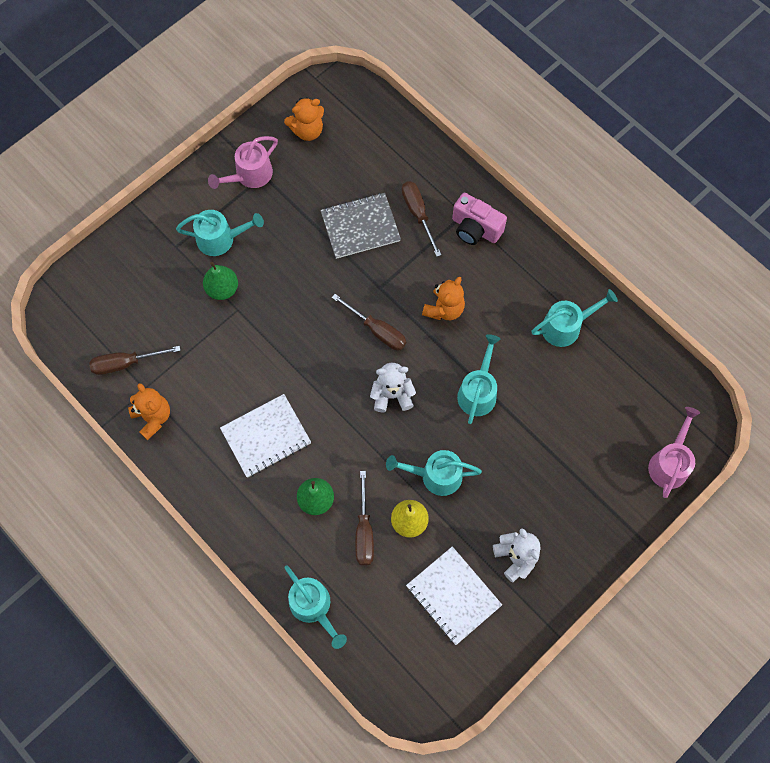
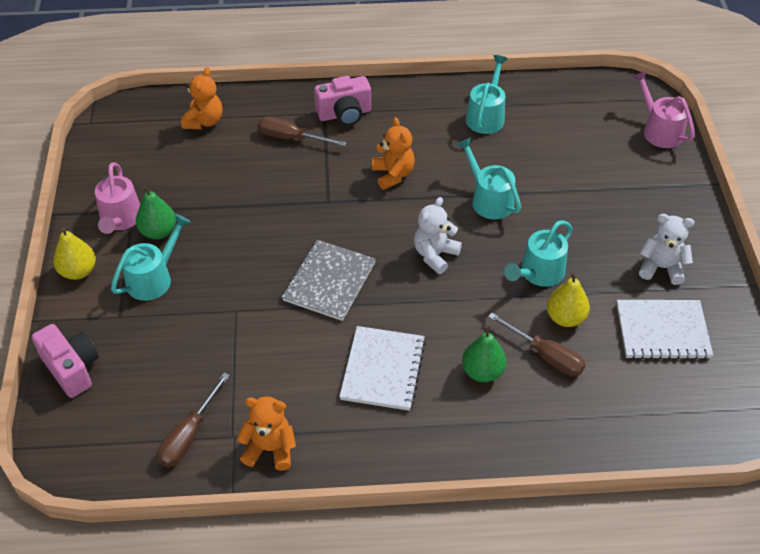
camera: 50 degrees left, 20 degrees down
(117, 256) = (72, 368): none -> pink camera
(188, 191) = (78, 271): none -> yellow pear
(222, 289) = (203, 308): green pear -> green pear (158, 232)
(307, 130) = (130, 157): orange teddy bear -> orange teddy bear (204, 121)
(313, 607) = (588, 442): turquoise watering can -> none
(360, 226) = (258, 179): grey notebook -> grey notebook (329, 281)
(377, 330) = (365, 227): brown screwdriver -> none

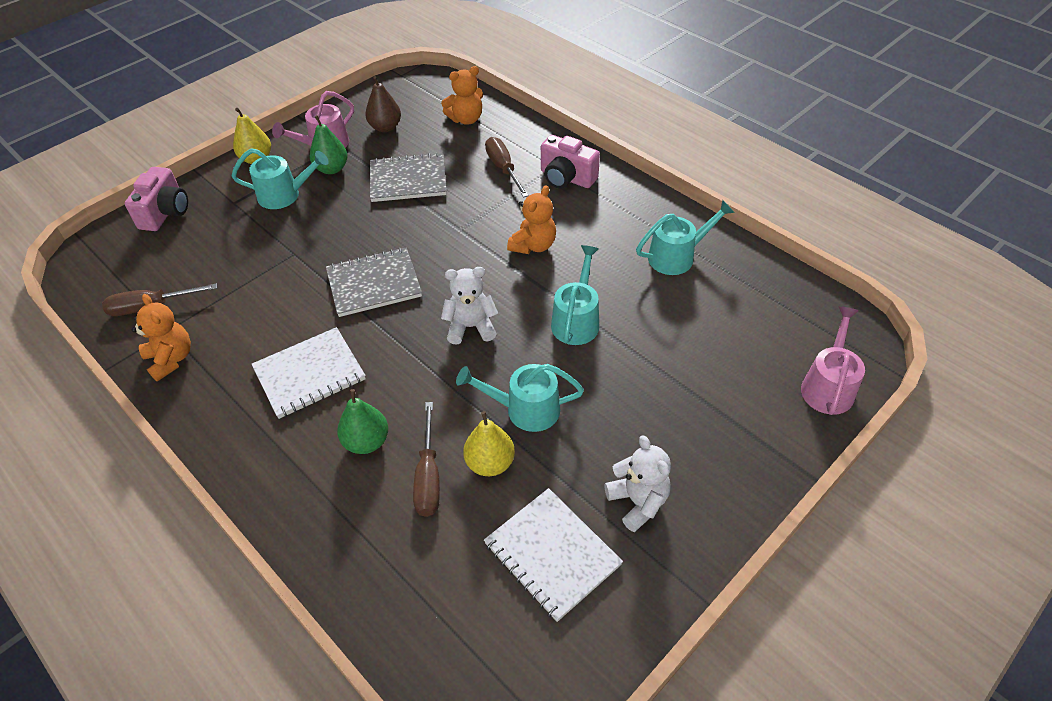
camera: 50 degrees right, 0 degrees up
(149, 171) = (385, 127): none -> brown pear
(234, 196) = (408, 180): none -> grey notebook

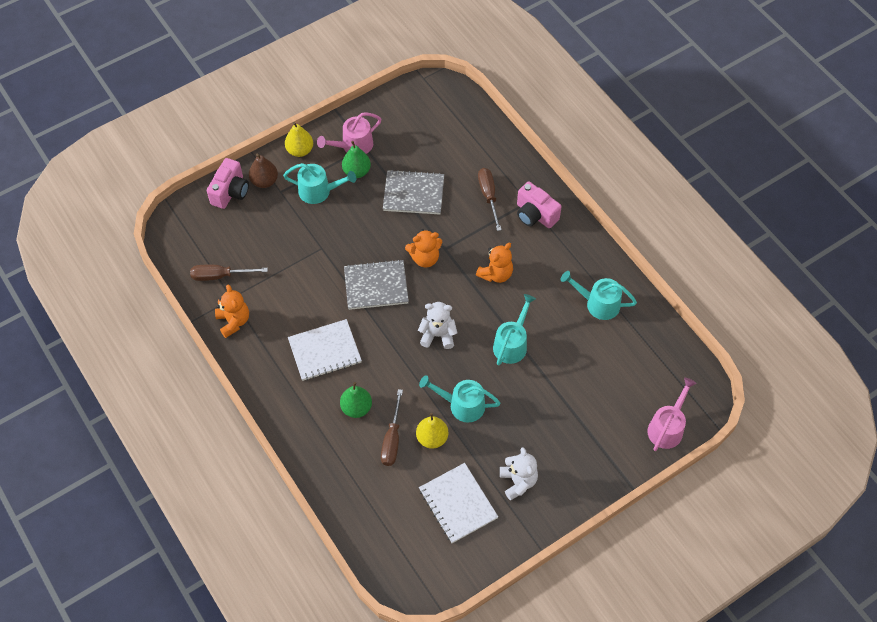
camera: 10 degrees right, 10 degrees up
(385, 127) = (403, 135): brown pear -> brown pear (264, 181)
(466, 119) = (469, 138): orange teddy bear -> orange teddy bear (425, 258)
(677, 256) = (598, 304): turquoise watering can -> turquoise watering can turned 150 degrees counterclockwise

